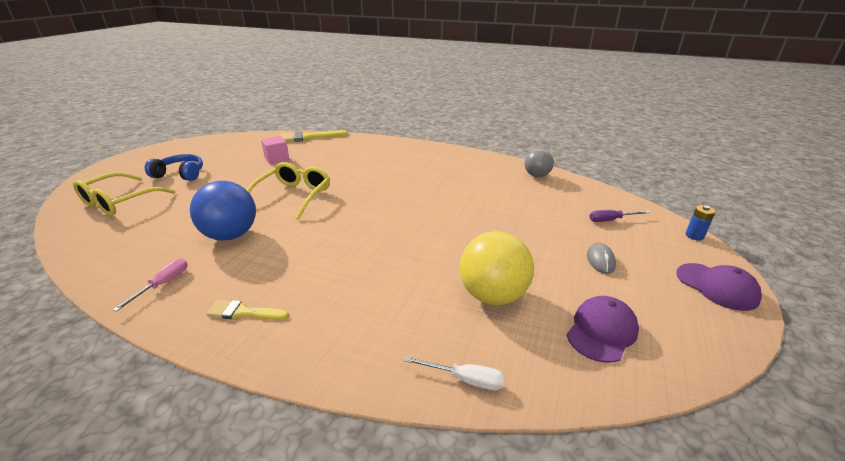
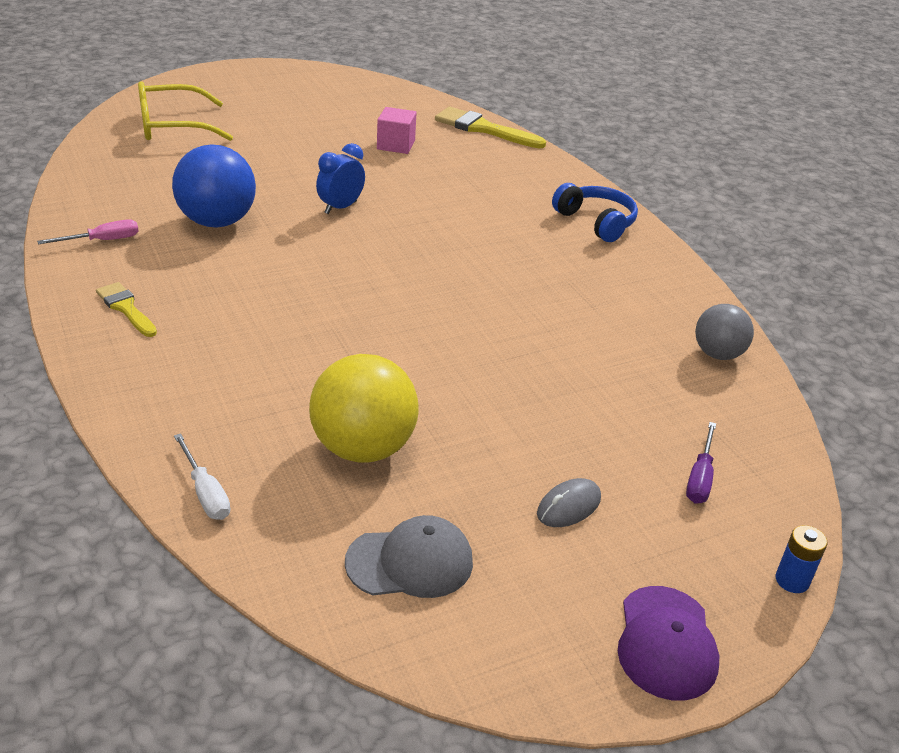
camera: 40 degrees right, 5 degrees up
(180, 174) = (266, 117): blue headphones -> blue headphones (596, 222)
(293, 196) = (340, 207): yellow glasses -> blue clock
(601, 331) = (410, 562): purple cap -> grey cap
(611, 220) = (700, 478): purple screwdriver -> purple screwdriver turned 105 degrees counterclockwise

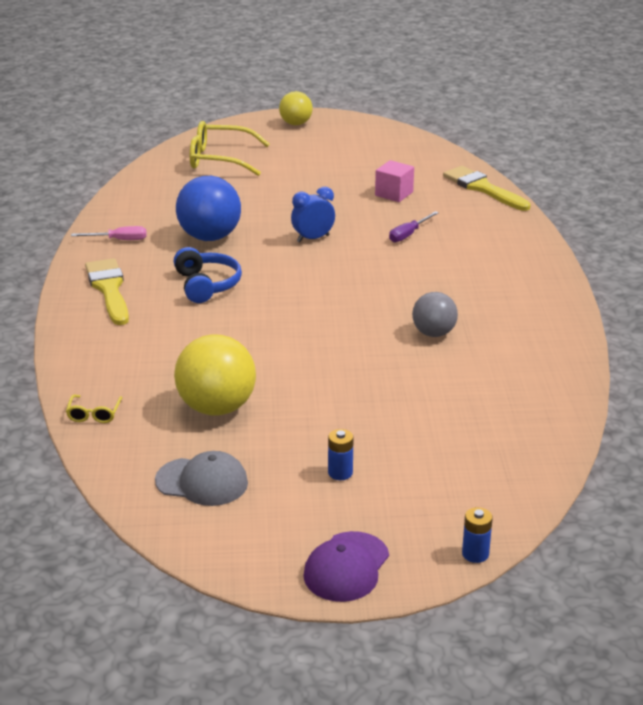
camera: 25 degrees right, 5 degrees down
(126, 308) = (109, 289): yellow brush -> yellow brush, size x1.63
(205, 493) = (94, 414): white screwdriver -> yellow glasses
(236, 78) = (296, 124): none -> yellow ball
(568, 506) = (340, 473): grey mouse -> blue battery
(596, 222) = (526, 278): blue headphones -> blue headphones (206, 285)
(700, 478) = (458, 476): purple screwdriver -> purple screwdriver (408, 234)
(717, 354) = (550, 395): grey ball -> grey ball (433, 333)

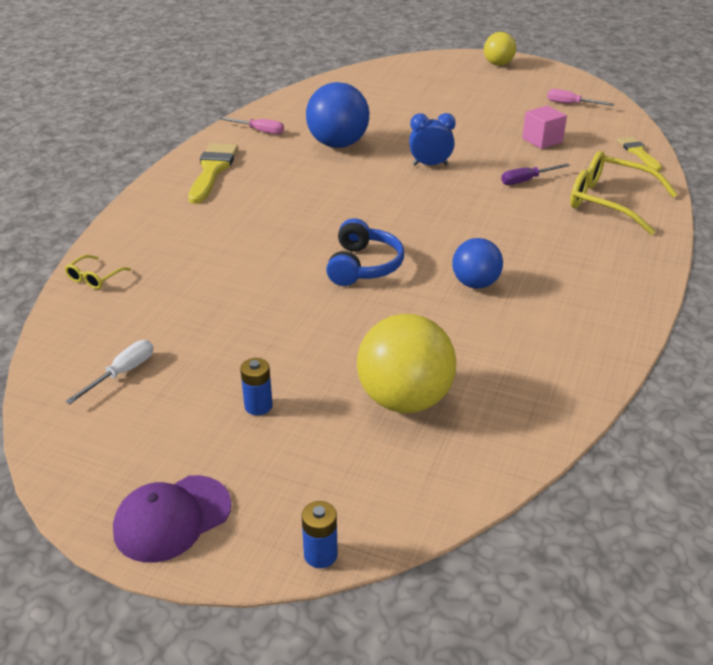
camera: 25 degrees right, 5 degrees up
(202, 482) = (122, 373): grey cap -> white screwdriver
(206, 285) = (297, 185): blue headphones -> blue headphones (363, 266)
(217, 408) = (203, 302): yellow ball -> yellow ball (404, 400)
(220, 159) = (405, 82): yellow glasses -> yellow glasses (610, 202)
(393, 153) = (570, 104): none -> pink screwdriver
(433, 333) = (475, 284): grey ball -> blue ball
(483, 188) = (638, 152): yellow brush -> yellow brush, size x0.61

